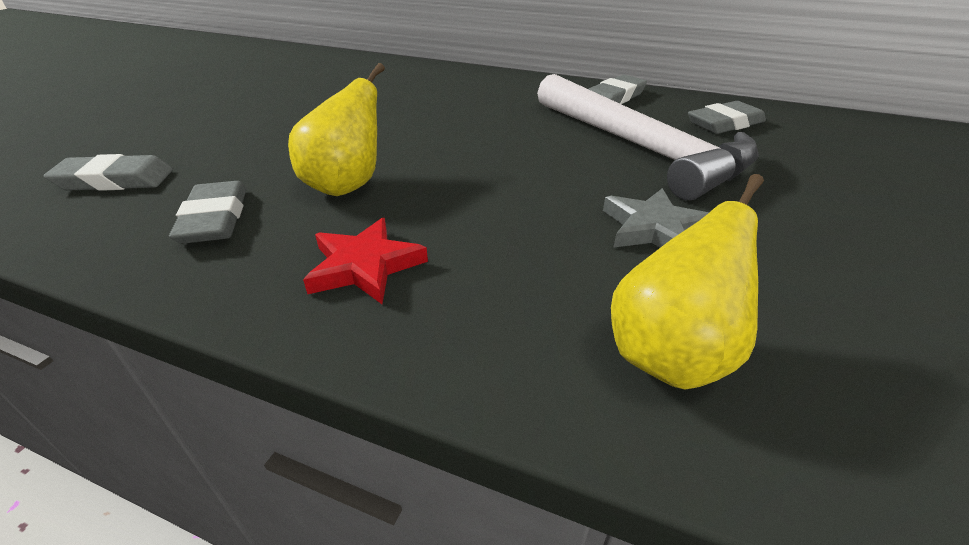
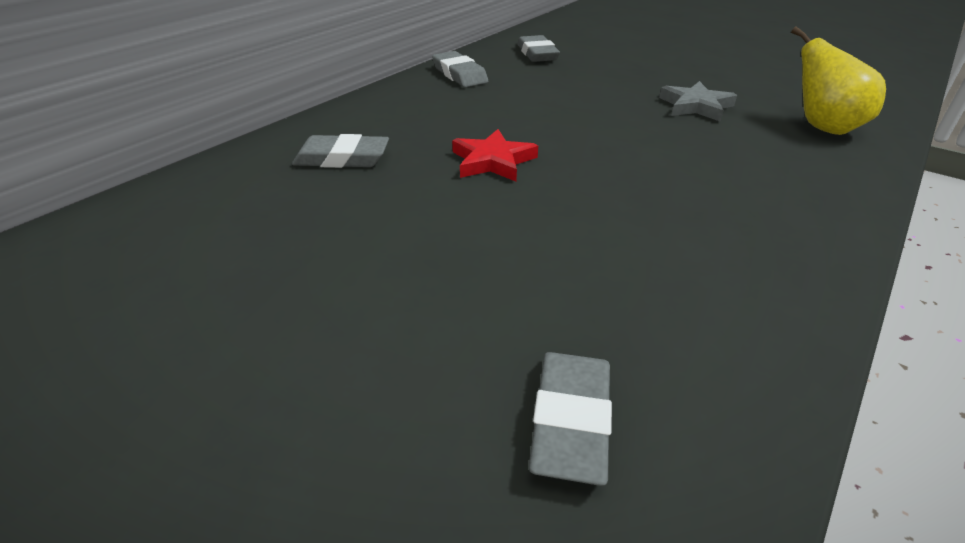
camera: 75 degrees left, 0 degrees up
(215, 218) = (689, 300): grey eraser -> grey eraser (342, 158)
(347, 185) = (617, 215): yellow pear -> none
(365, 266) = (762, 211): red star -> red star (493, 161)
(640, 147) = (570, 86): white hammer -> none

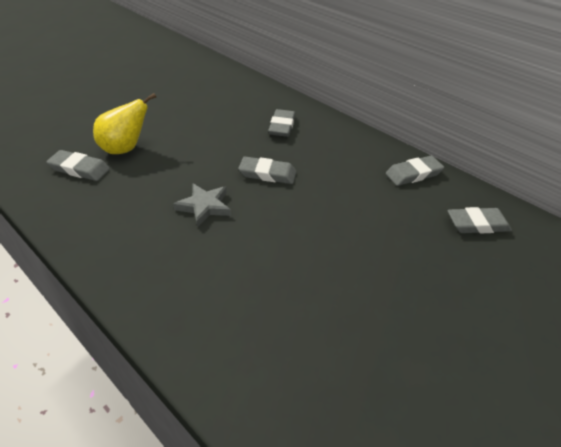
camera: 95 degrees right, 5 degrees up
(493, 161) = (267, 174): red star -> grey eraser
(696, 106) = (348, 302): grey star -> grey star (204, 206)
(822, 127) = (291, 387): yellow pear -> yellow pear (125, 149)

